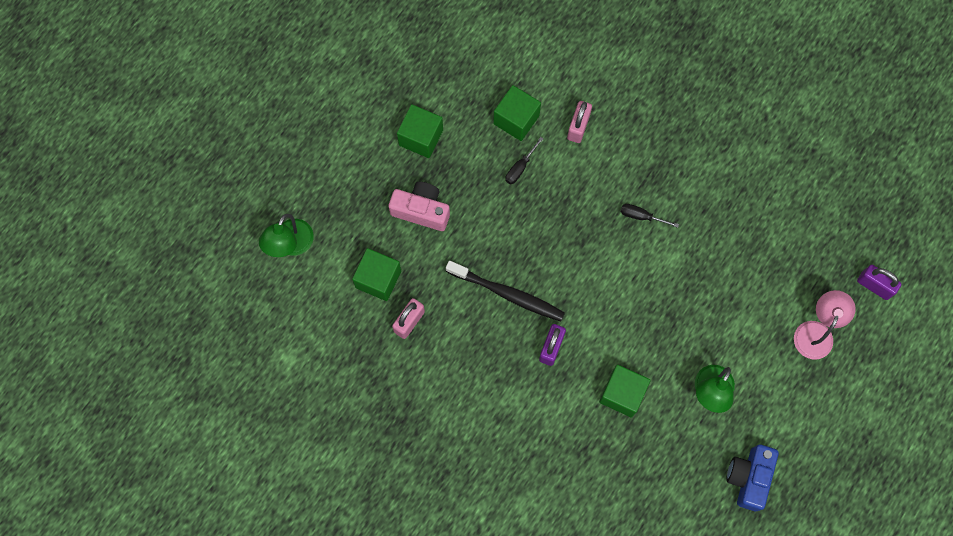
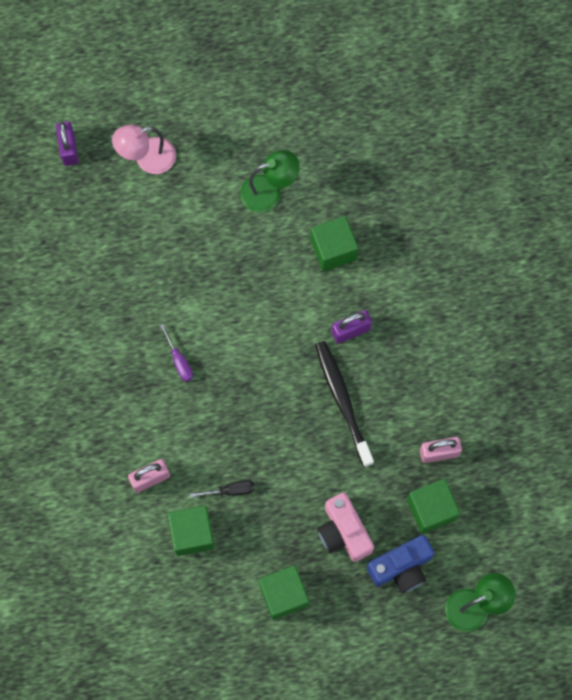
camera: 135 degrees left, 0 degrees up
(641, 216) = (179, 361): black screwdriver -> purple screwdriver
(748, 477) = (305, 113): blue camera -> blue camera (401, 567)

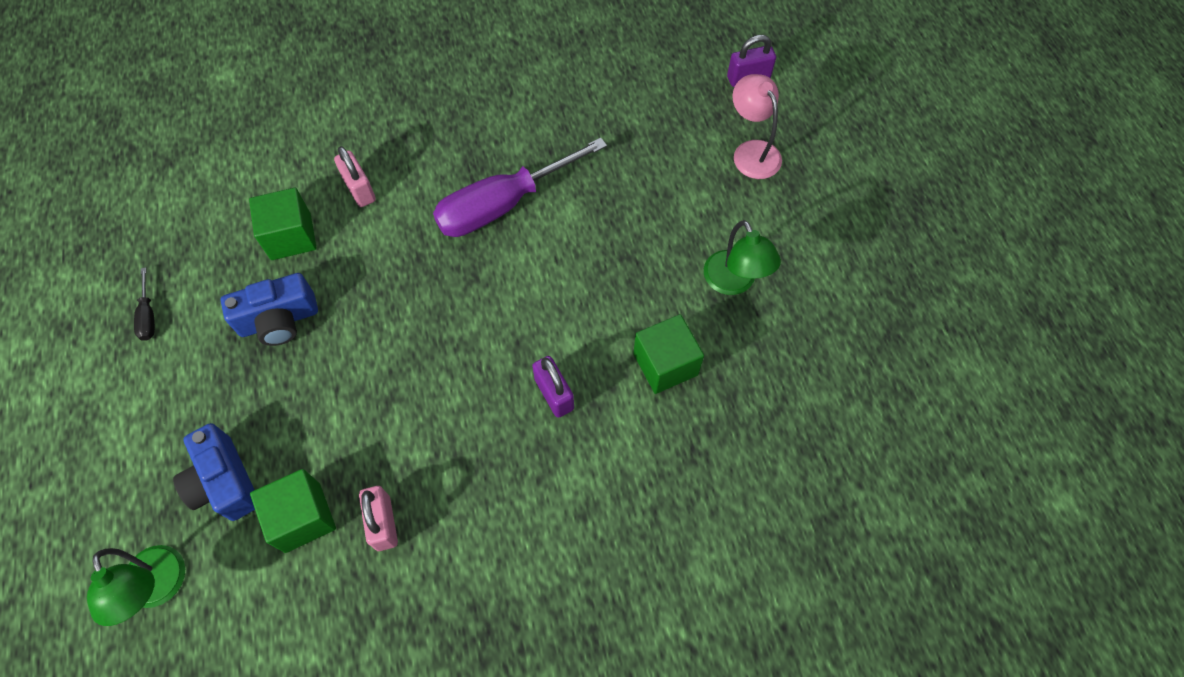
camera: 85 degrees right, 10 degrees down
(179, 361) = (502, 205): purple screwdriver -> purple screwdriver, size x2.46
(231, 490) = (341, 272): black screwdriver -> black screwdriver (148, 316)
(271, 537) = (279, 320): none -> blue camera
(283, 595) = (205, 340): green cube -> none
(343, 402) = (455, 391): black toothbrush -> none
(343, 532) = (279, 405): pink camera -> none

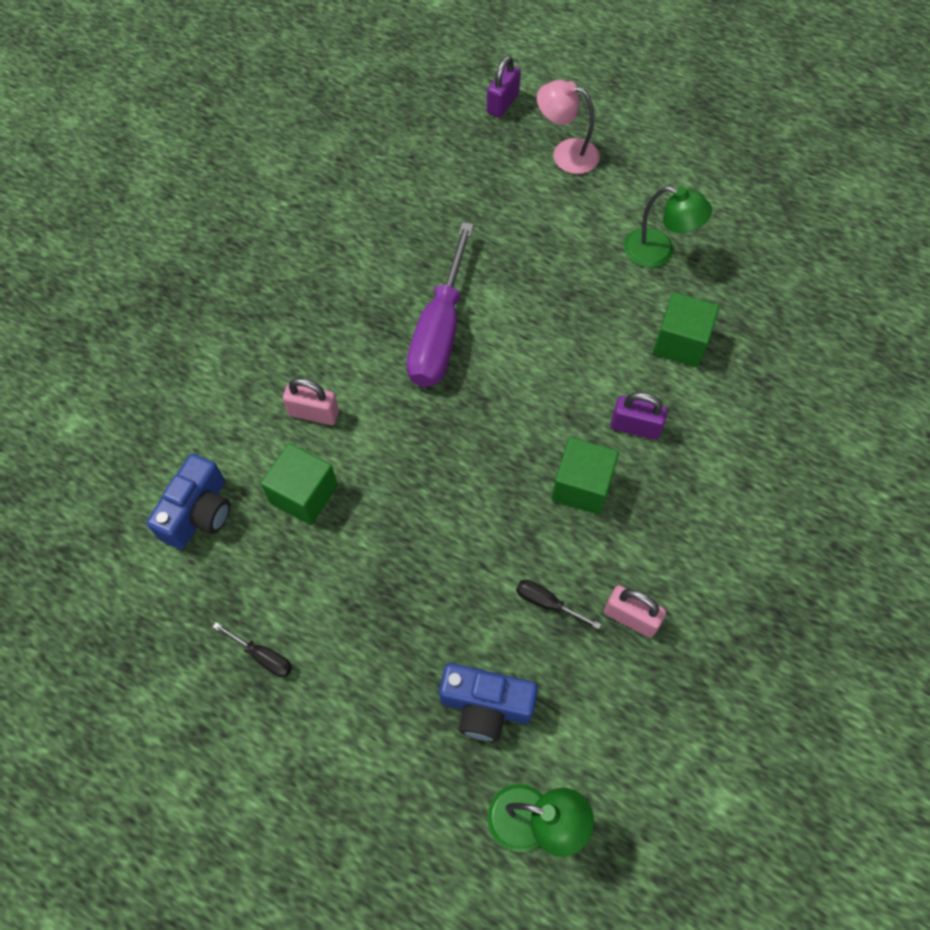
camera: 45 degrees left, 0 degrees up
(279, 320) = (376, 561): blue camera -> blue camera (199, 513)
(302, 517) = (572, 670): green cube -> green cube (581, 486)
(343, 455) = (546, 603): none -> black screwdriver

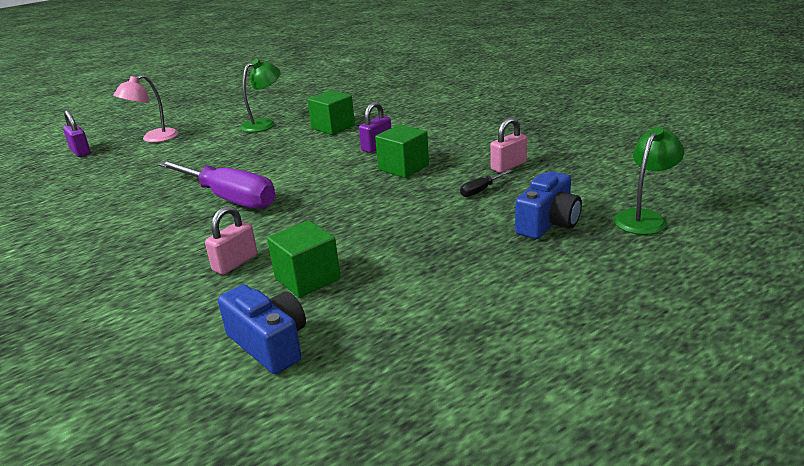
camera: 65 degrees left, 35 degrees down
(263, 657) = (450, 323): black screwdriver -> none

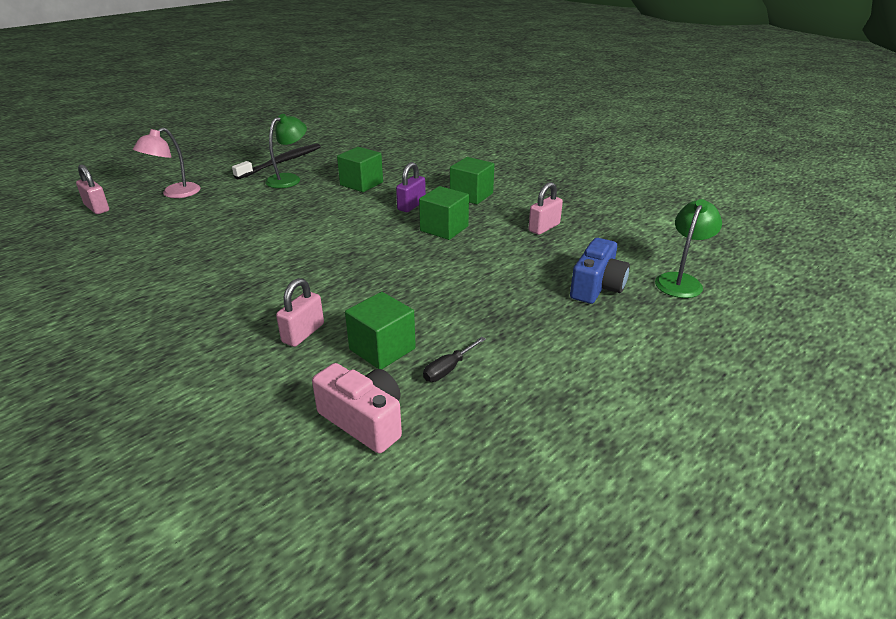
camera: 10 degrees left, 5 degrees up
(80, 152) = (97, 208): purple padlock -> pink padlock
(230, 199) = (277, 262): purple screwdriver -> none
(261, 109) = (281, 162): none -> black toothbrush
(270, 344) = (364, 421): blue camera -> pink camera
(441, 136) = (471, 195): none -> green cube
(480, 190) = (525, 253): black screwdriver -> black screwdriver (448, 369)

